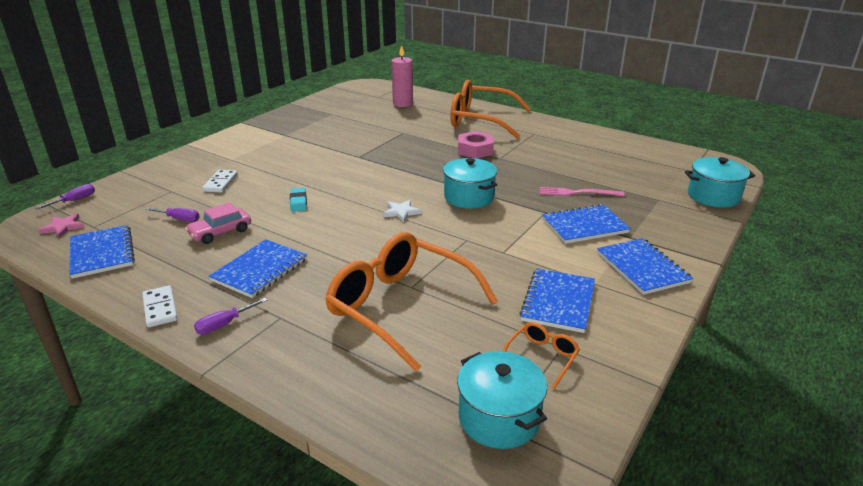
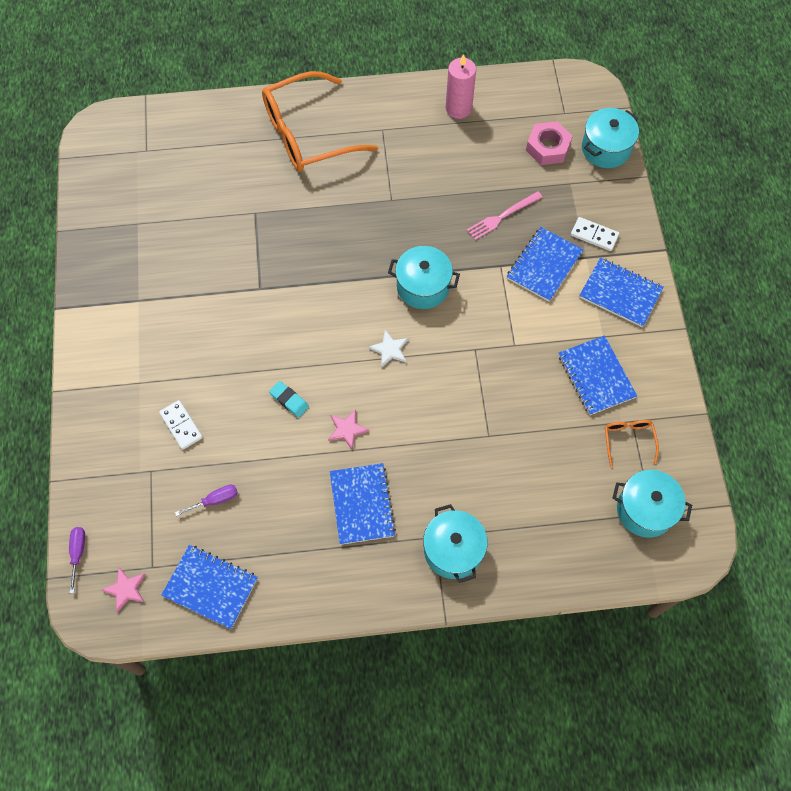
camera: 40 degrees left, 35 degrees up
(160, 308) = (341, 597): white domino -> white domino (594, 235)
(220, 232) = (273, 488): pink car -> none
(224, 324) = (405, 574): purple screwdriver -> none
(281, 333) = (453, 550): none -> turquoise pot
(312, 231) = (347, 429): none -> pink star
(400, 306) = (501, 462): orange glasses -> none
(403, 104) = (191, 149): pink candle -> pink candle (458, 108)
(475, 150) = (357, 200): pink nut -> pink nut (548, 147)

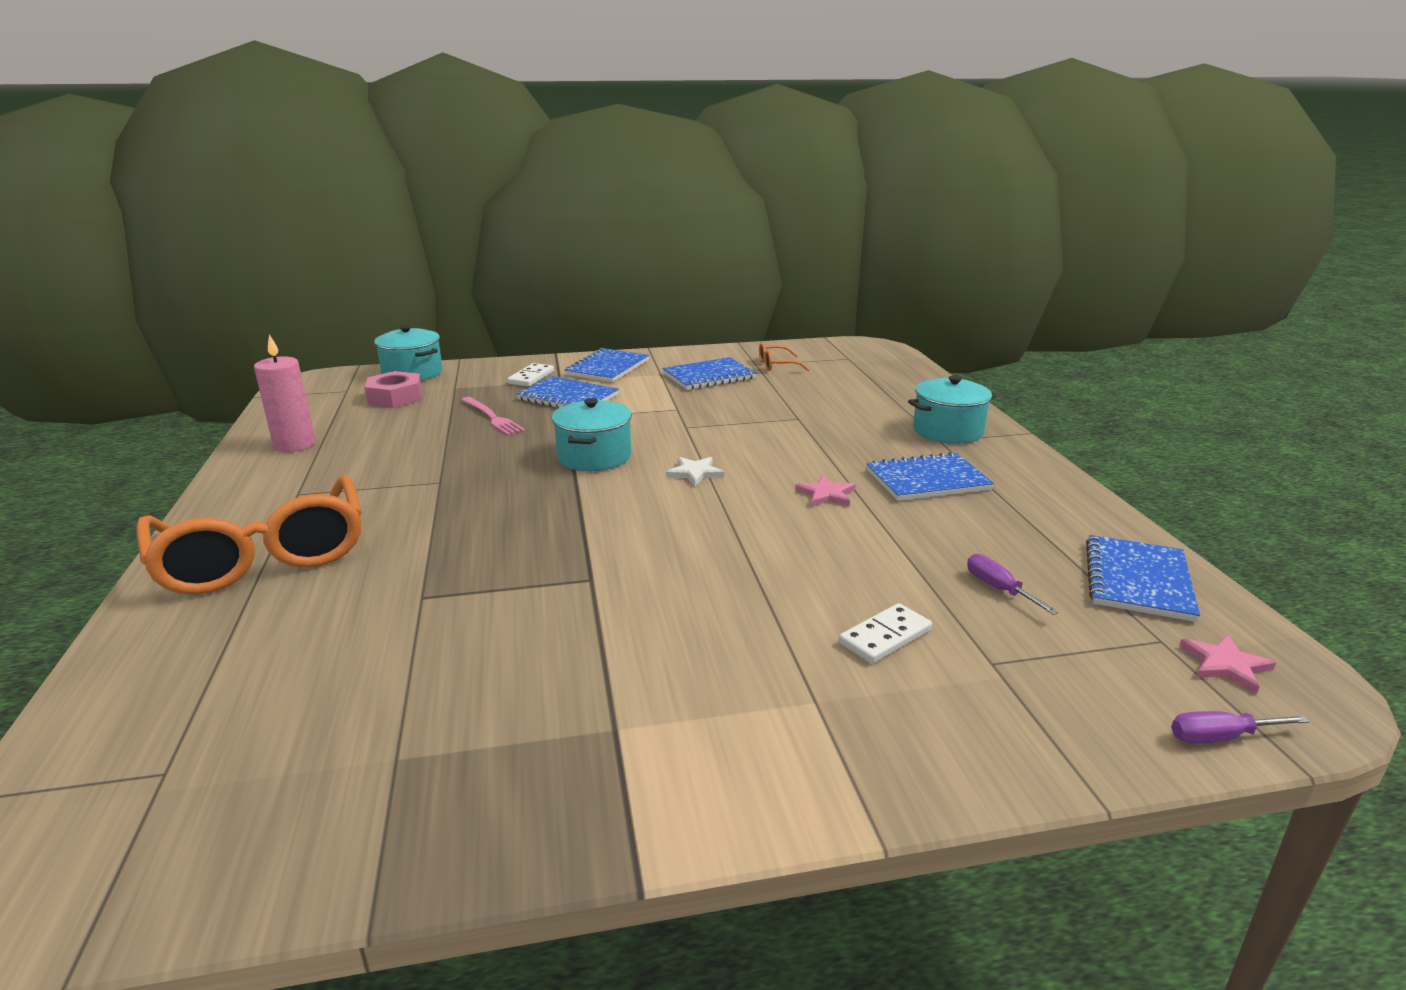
camera: 95 degrees left, 40 degrees down
(289, 400) = (797, 538): turquoise eraser -> none
(645, 510) = (846, 360): turquoise pot -> none

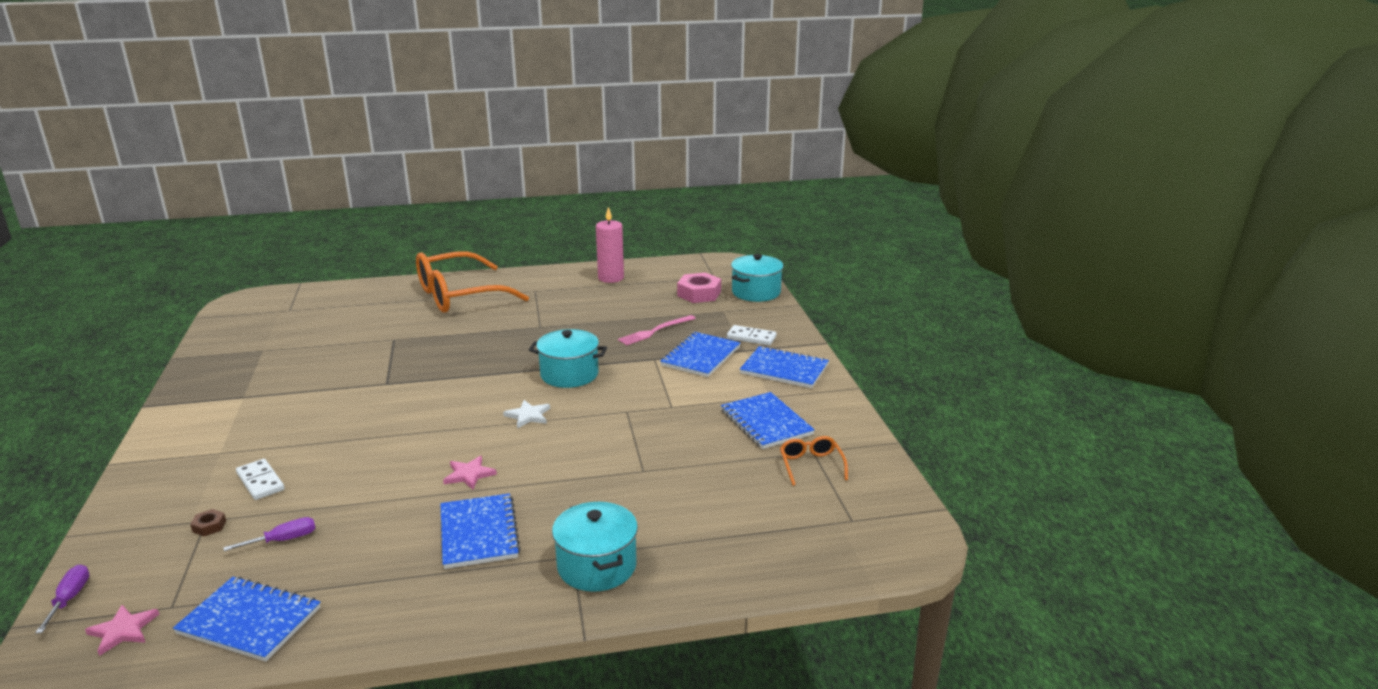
camera: 90 degrees right, 0 degrees up
(1003, 655) = (209, 526): none -> brown nut

